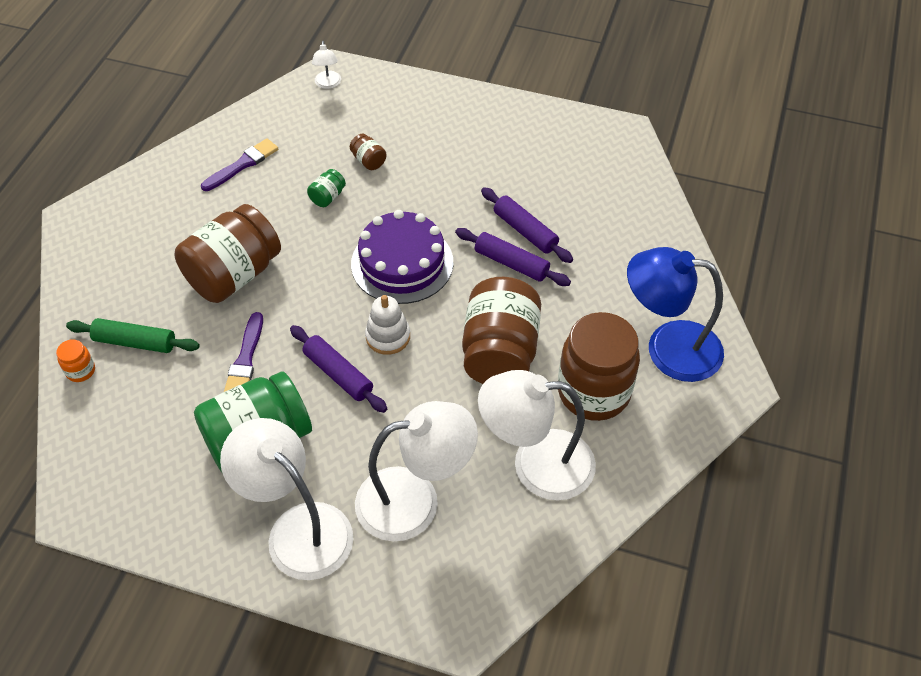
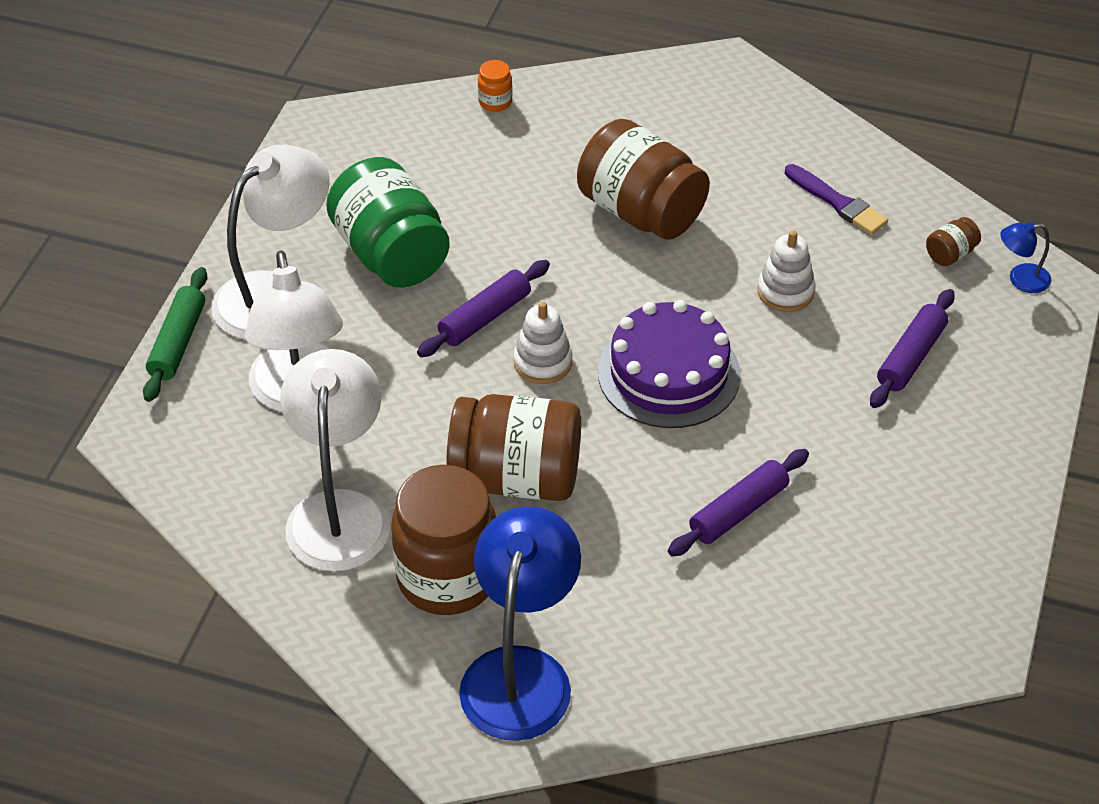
camera: 90 degrees right, 5 degrees down
(135, 342) = (535, 139): green rolling pin -> green rolling pin (178, 342)
(245, 359) = (509, 233): purple brush -> none
(327, 197) = (785, 291): green jar -> white stacking toy
(328, 84) = (1020, 279): white lamp -> blue lamp
(368, 161) = (862, 331): brown jar -> brown jar (950, 254)
(511, 263) = (674, 493): purple rolling pin -> purple rolling pin (911, 357)

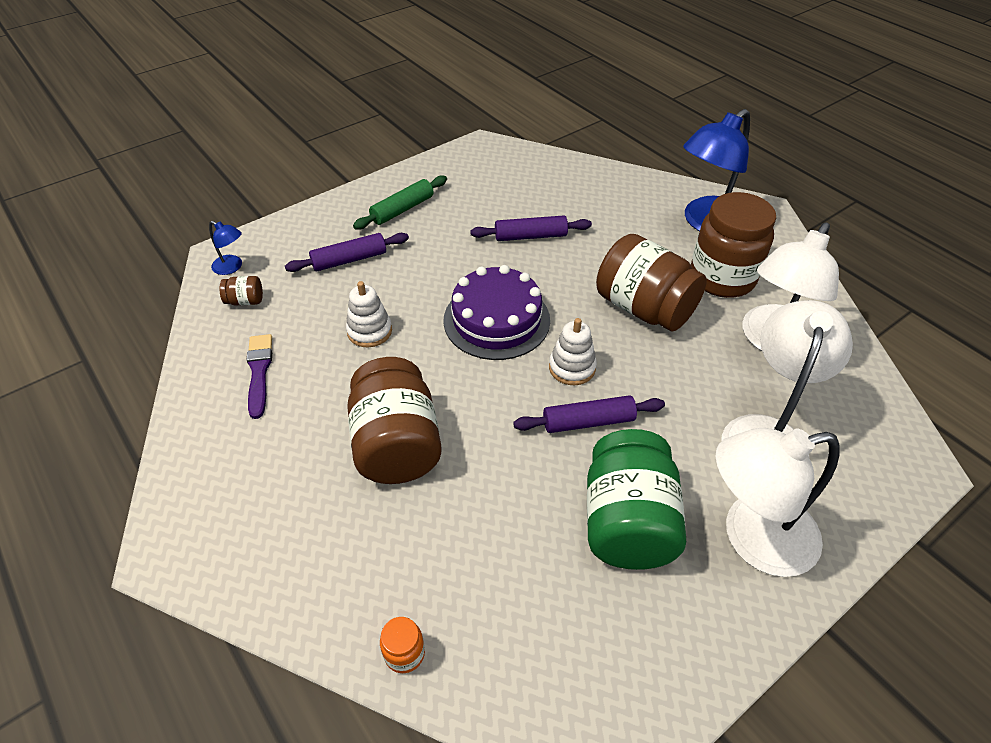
camera: 145 degrees left, 0 degrees up
(178, 342) = (862, 537): green rolling pin -> green rolling pin (402, 209)

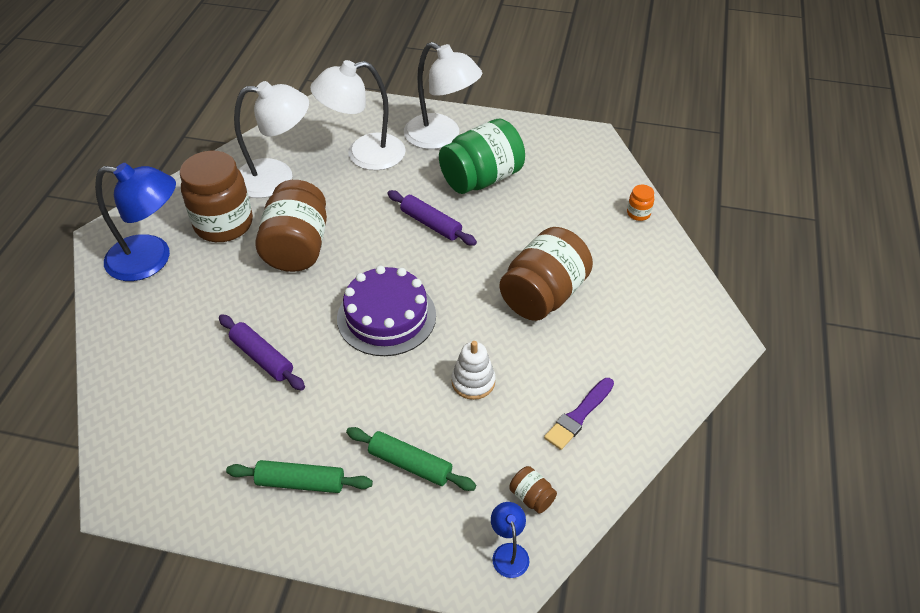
camera: 130 degrees left, 0 degrees up
(349, 260) = (410, 464): purple rolling pin -> green rolling pin
(572, 367) = (393, 253): white stacking toy -> none

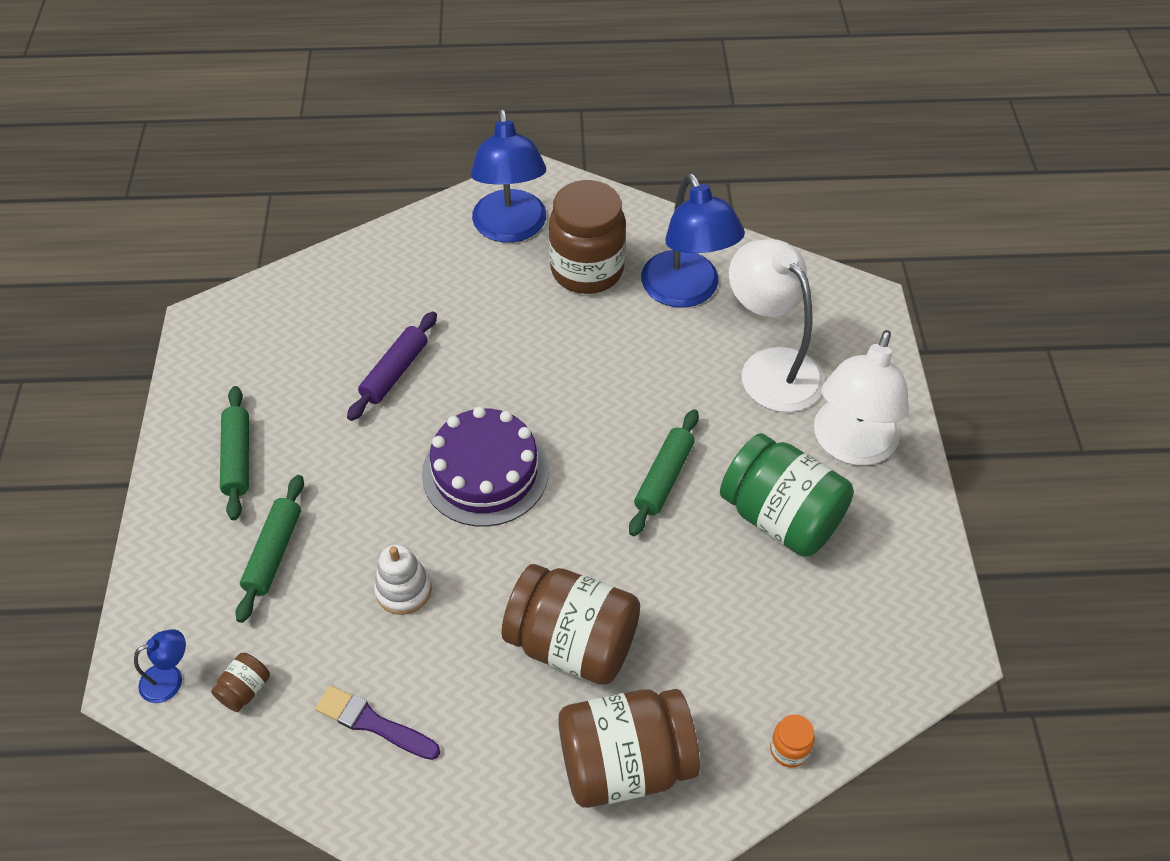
camera: 75 degrees right, 5 degrees up
(276, 178) = (686, 292): white lamp -> blue lamp
(297, 247) = (572, 350): brown jar -> brown jar (625, 763)
(431, 224) = (664, 478): purple rolling pin -> green rolling pin

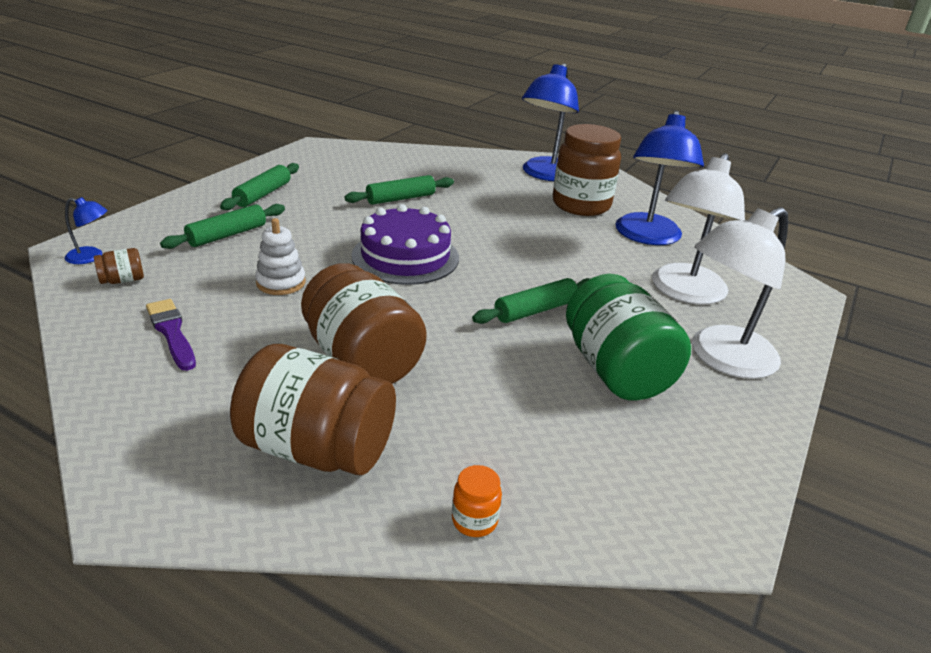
camera: 30 degrees right, 20 degrees down
(395, 372) = (401, 198): purple rolling pin -> green rolling pin
(770, 367) = (684, 292): white lamp -> white lamp turned 150 degrees counterclockwise

